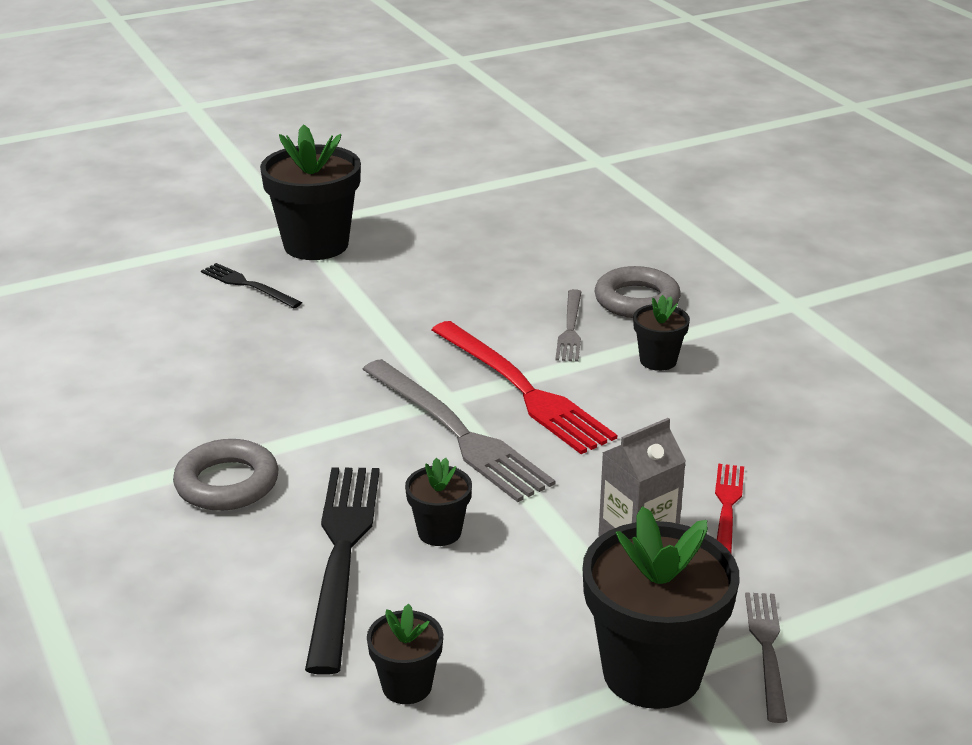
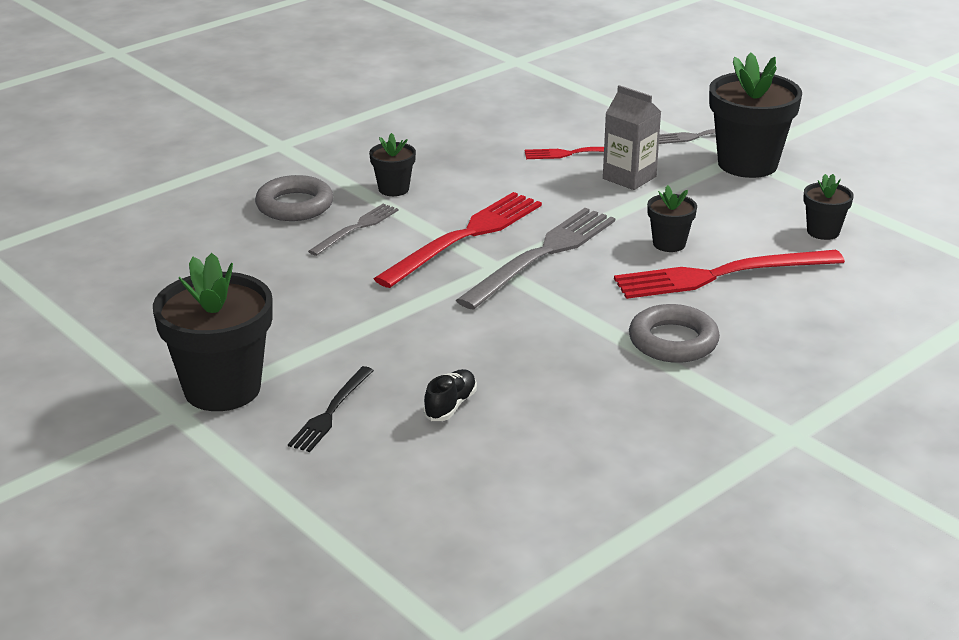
camera: 105 degrees left, 0 degrees up
(214, 339) = (450, 405): none -> black shoe
(342, 555) = (721, 275): black fork -> red fork
(570, 328) = (356, 228): grey fork -> grey fork turned 45 degrees counterclockwise

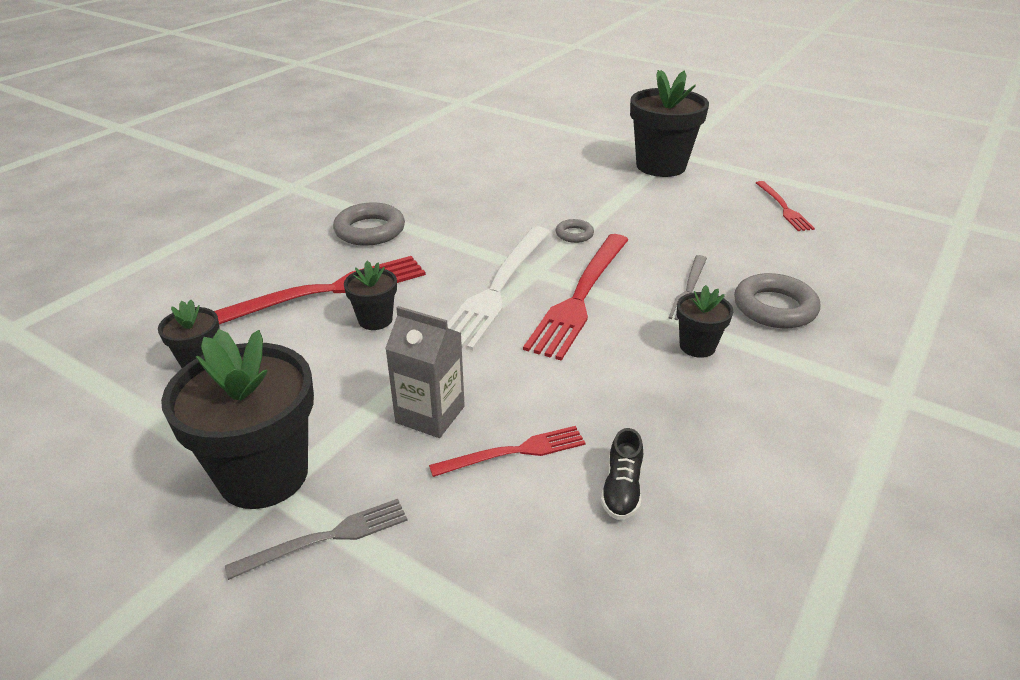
camera: 165 degrees right, 5 degrees up
(145, 298) = (783, 208): none -> red fork
(331, 412) = (584, 164): black fork -> none
(426, 300) = (574, 234): none -> grey ring
(450, 405) = (514, 175): black shoe -> black shoe (621, 489)
(542, 255) = (498, 288): grey fork -> white fork

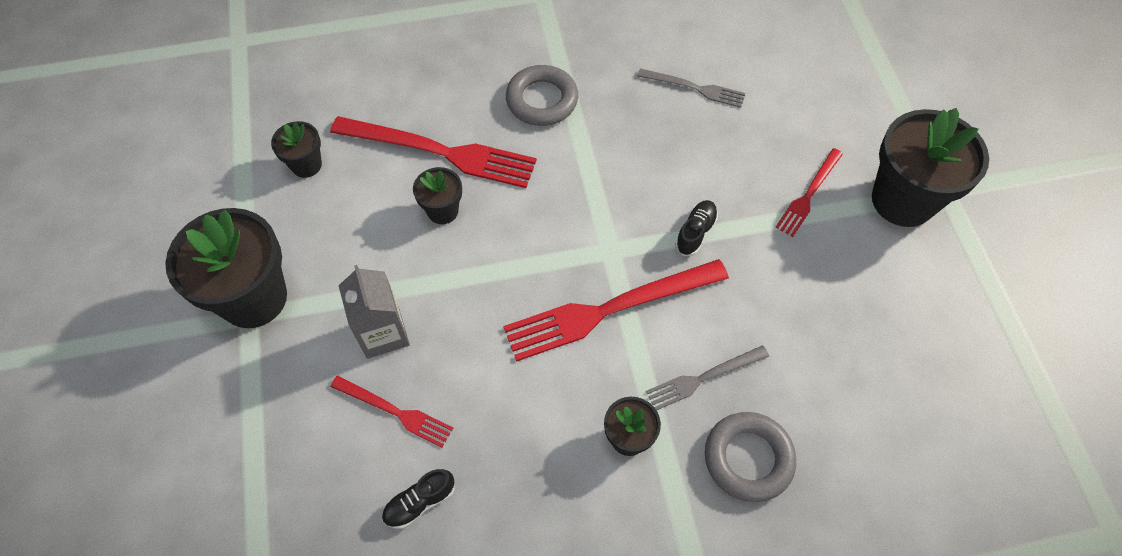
camera: 45 degrees right, 25 degrees up
(326, 538) = (239, 376): grey fork -> grey fork (695, 88)
(498, 288) = (560, 247): white fork -> none
(574, 234) = (695, 232): grey ring -> black shoe
(783, 208) = (945, 356): red fork -> red fork (808, 194)

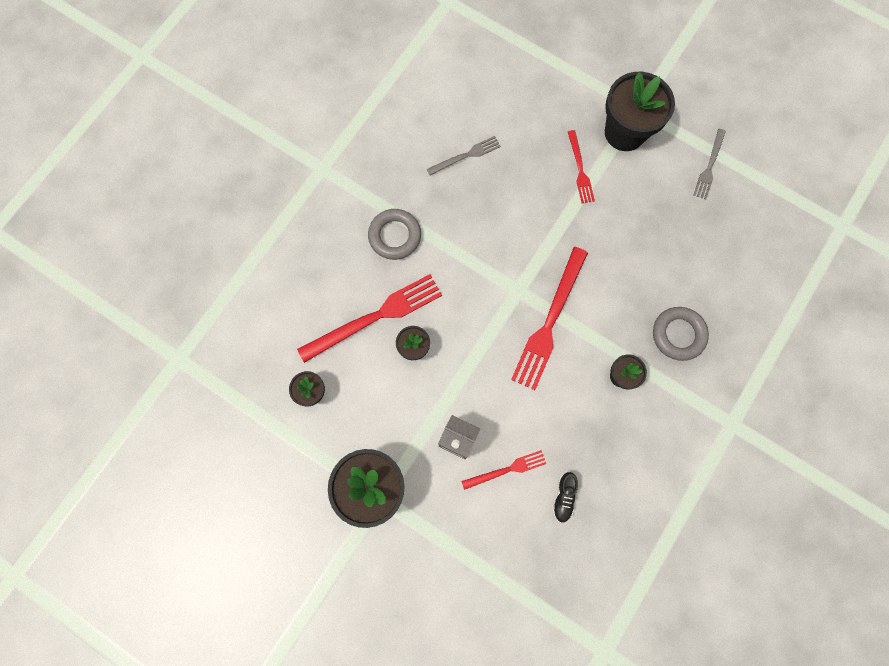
camera: 45 degrees left, 15 degrees up
(695, 232) = (548, 241): black shoe -> none
(703, 378) = (624, 315): grey fork -> grey fork (709, 166)

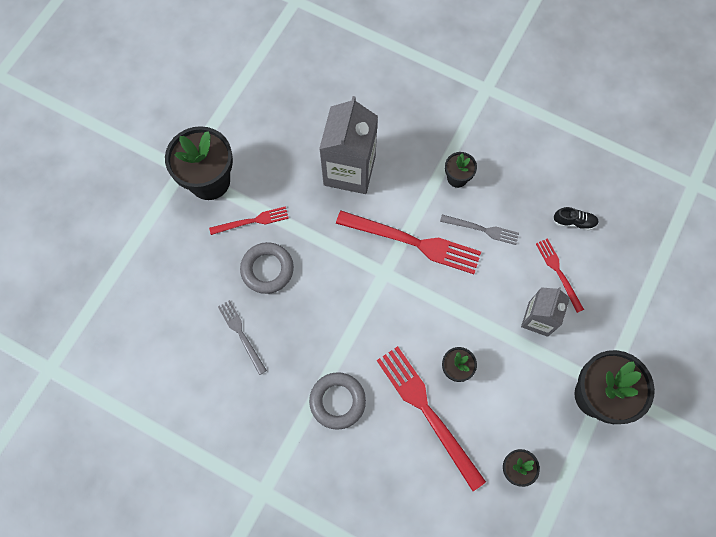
camera: 95 degrees left, 5 degrees down
(633, 266) = (349, 170): none -> grey carton
(678, 334) = (412, 131): grey ring -> grey ring (267, 269)
(709, 166) = (243, 106): grey fork -> grey fork (482, 229)

